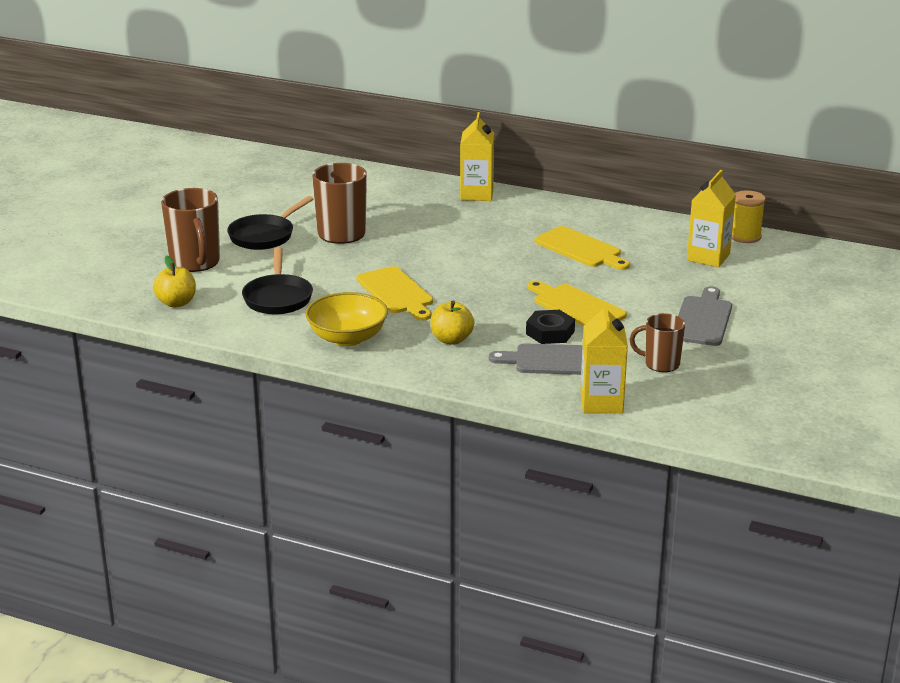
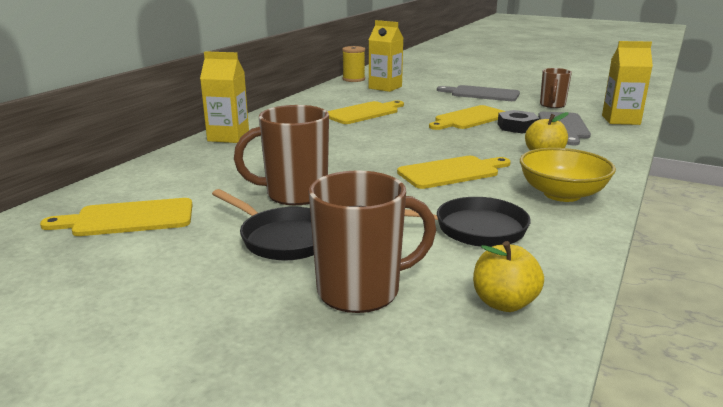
camera: 85 degrees left, 5 degrees down
(296, 187) = (128, 218): none -> yellow cutting board

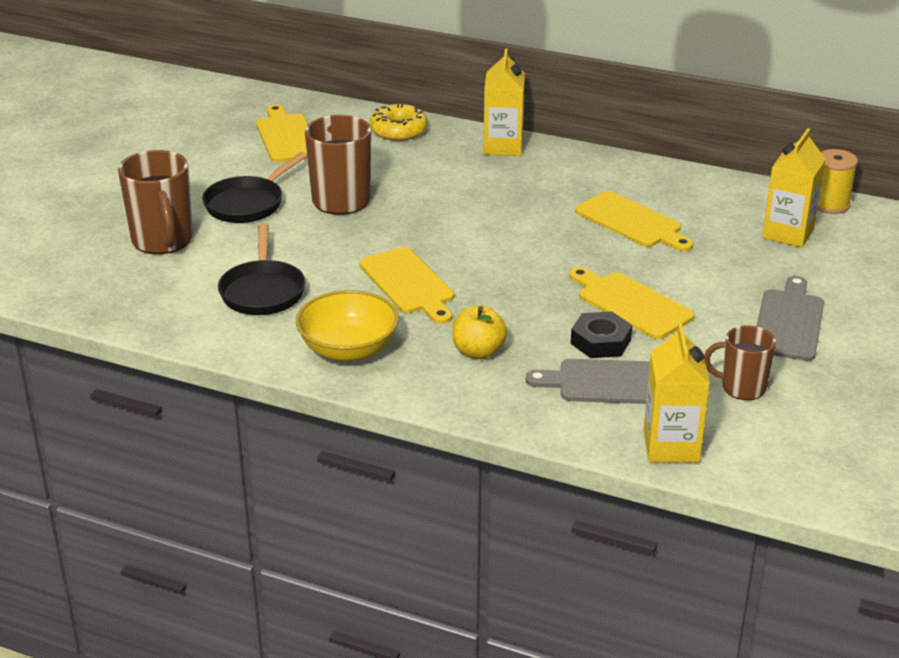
camera: 85 degrees right, 10 degrees up
(164, 169) = (398, 131): none -> yellow donut
(504, 303) = (137, 298): yellow apple -> none

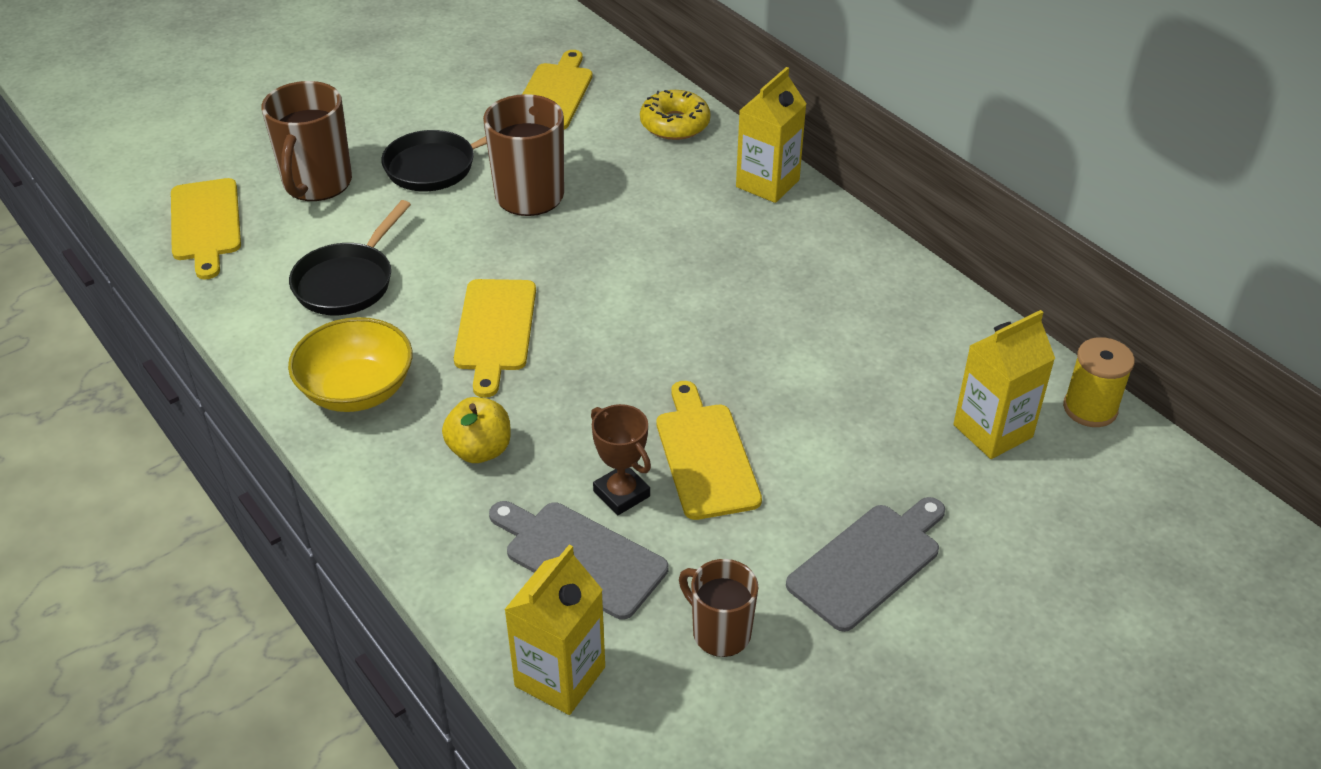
camera: 30 degrees right, 10 degrees up
(600, 341) = (621, 494): black nut -> brown trophy
(632, 222) = (816, 341): yellow cutting board -> yellow cutting board (205, 224)

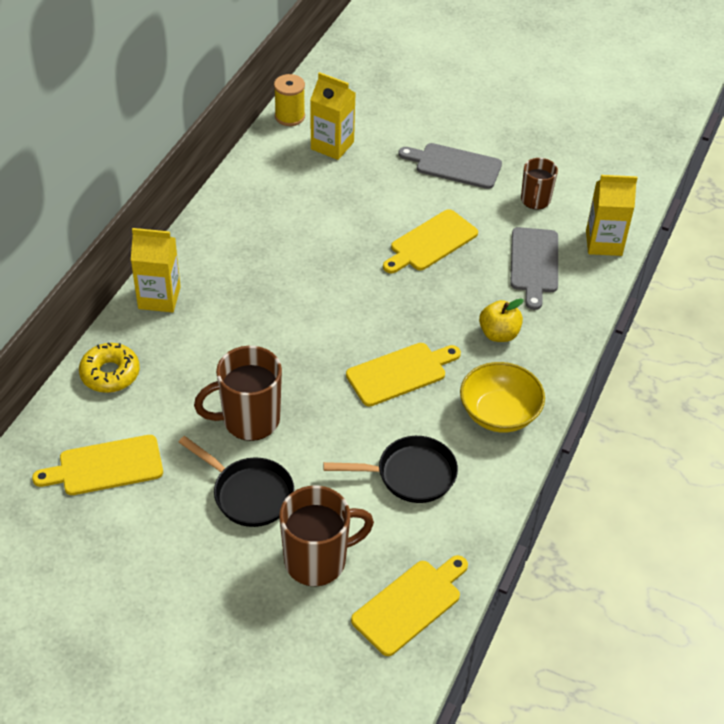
camera: 120 degrees left, 5 degrees up
(621, 494) = (482, 264): brown trophy -> none

